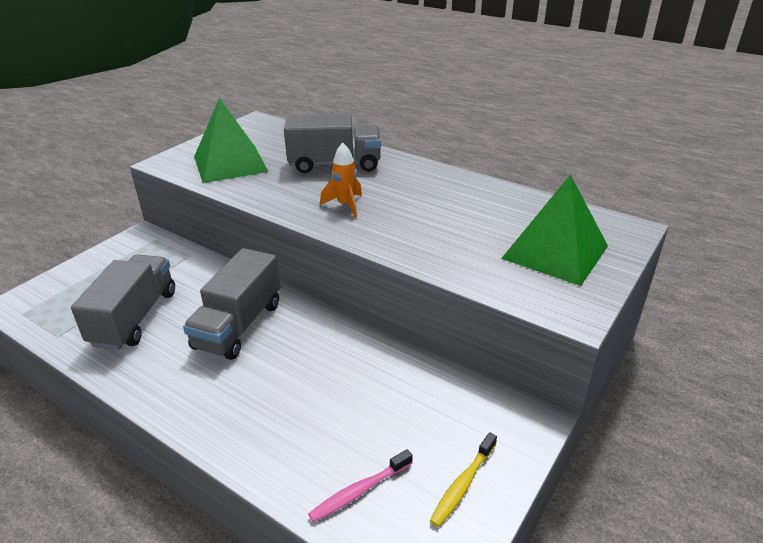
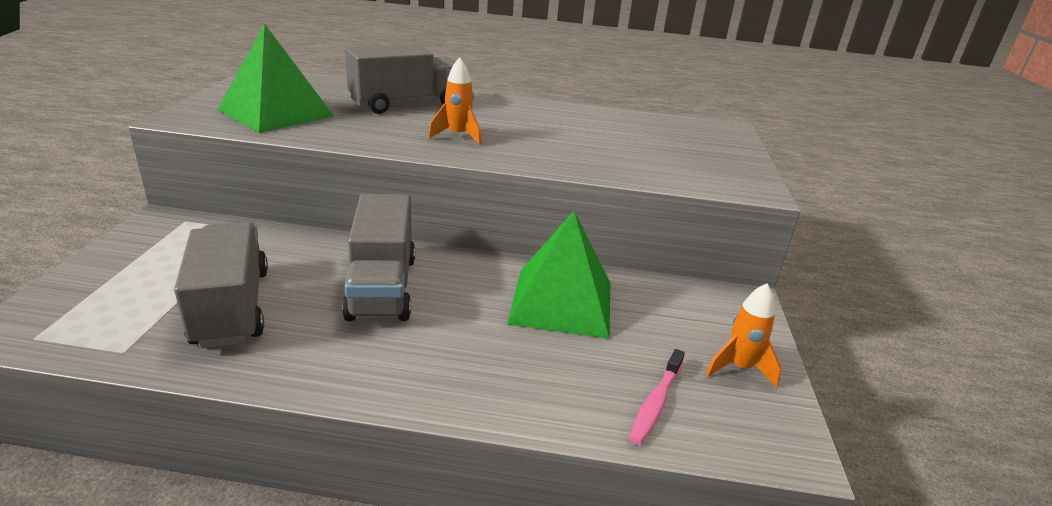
camera: 30 degrees left, 5 degrees down
(462, 484) = (739, 368): yellow toothbrush -> orange rocket
(555, 252) = (691, 149): green pyramid -> green pyramid (561, 302)

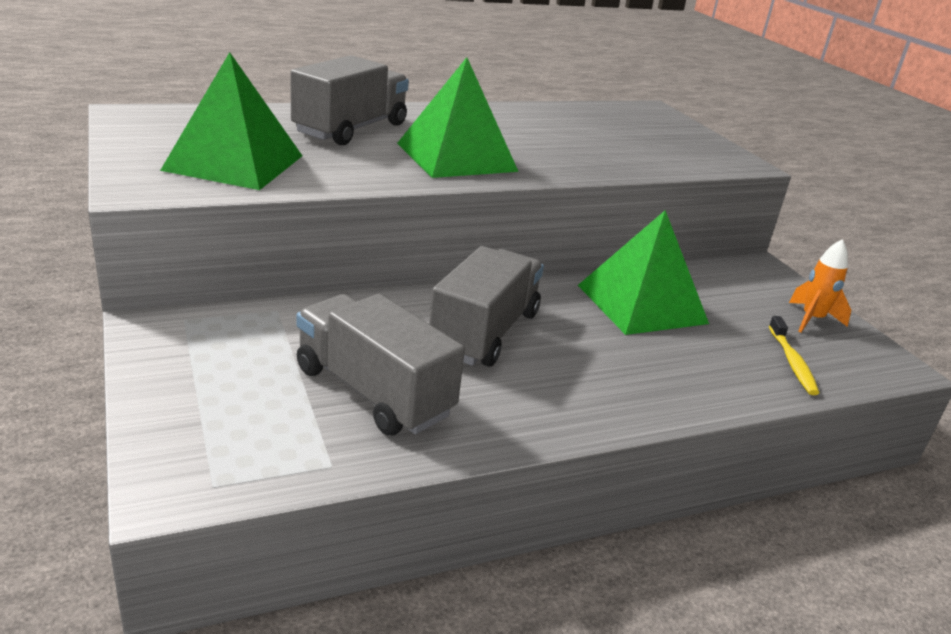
camera: 30 degrees left, 0 degrees up
(382, 287) = (484, 332): grey truck -> grey truck turned 120 degrees counterclockwise
(458, 136) = (456, 157): orange rocket -> green pyramid
(655, 403) = (792, 362): pink toothbrush -> yellow toothbrush

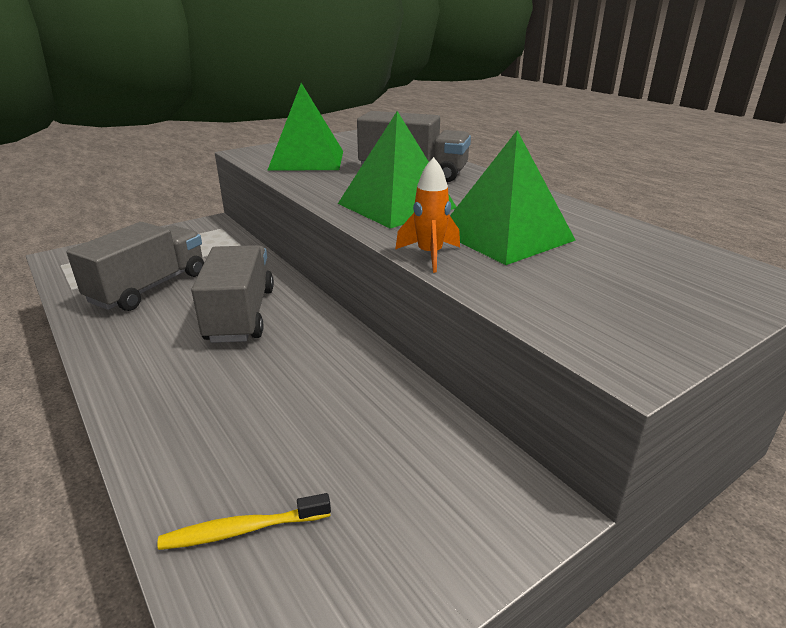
camera: 80 degrees right, 0 degrees up
(484, 332) = (240, 314): grey truck -> grey truck turned 105 degrees counterclockwise
(641, 304) = (337, 393): green pyramid -> green pyramid (505, 235)
(812, 320) = (383, 567): orange rocket -> orange rocket (429, 255)

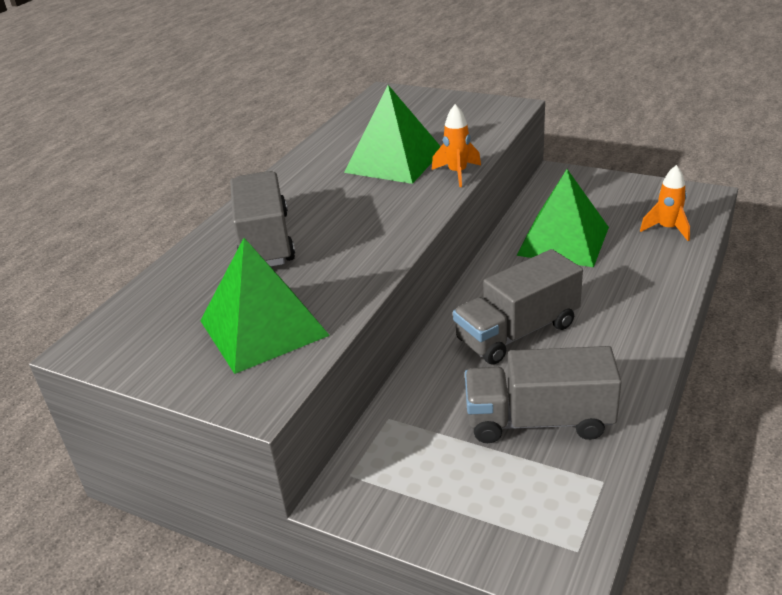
camera: 115 degrees left, 5 degrees up
(242, 530) = (667, 229): yellow toothbrush -> orange rocket
(396, 205) = (373, 216): green pyramid -> green pyramid (563, 241)

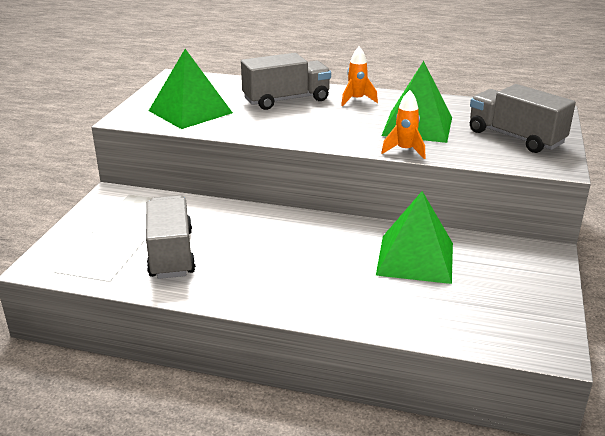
camera: 75 degrees right, 5 degrees down
(517, 332) = (272, 241): grey truck -> grey truck (515, 137)
(667, 229) = (463, 320): orange rocket -> orange rocket (356, 100)

